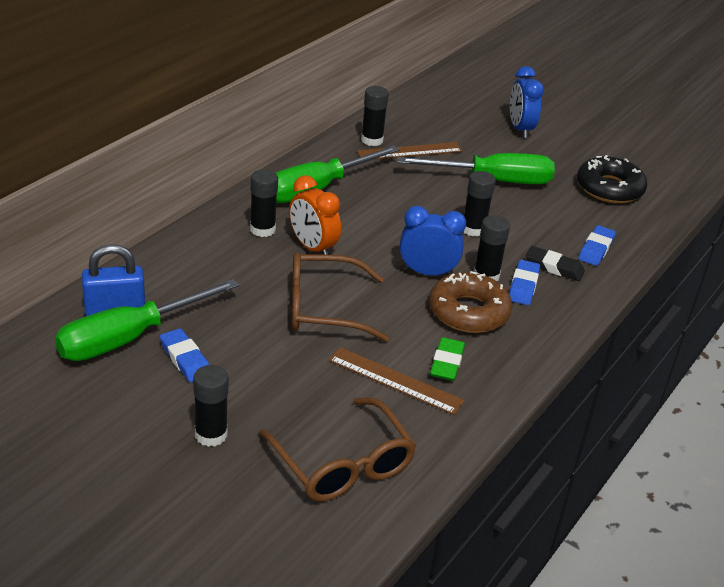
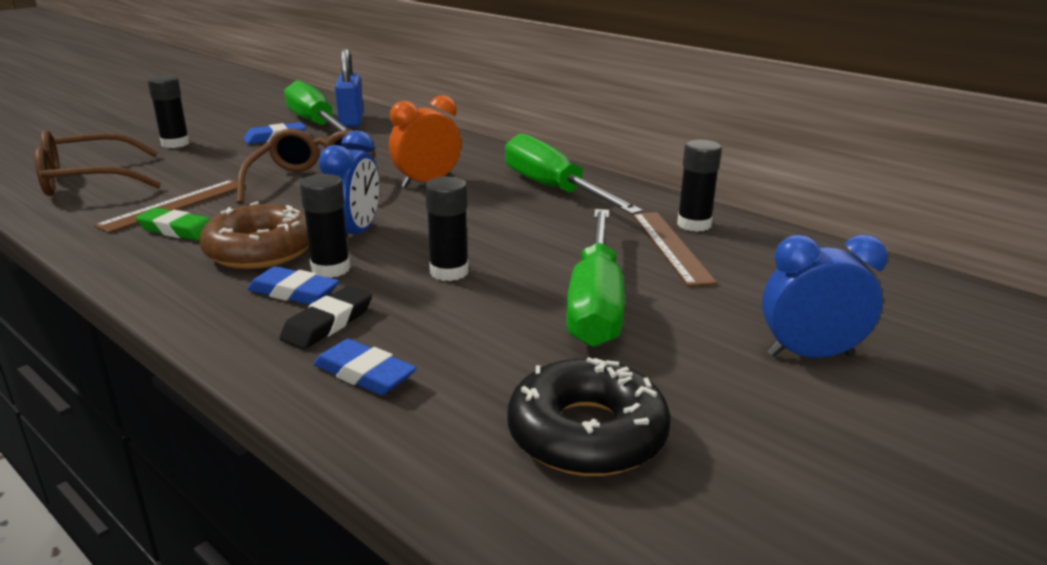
camera: 100 degrees right, 10 degrees down
(262, 229) = (467, 164): black glue stick -> none

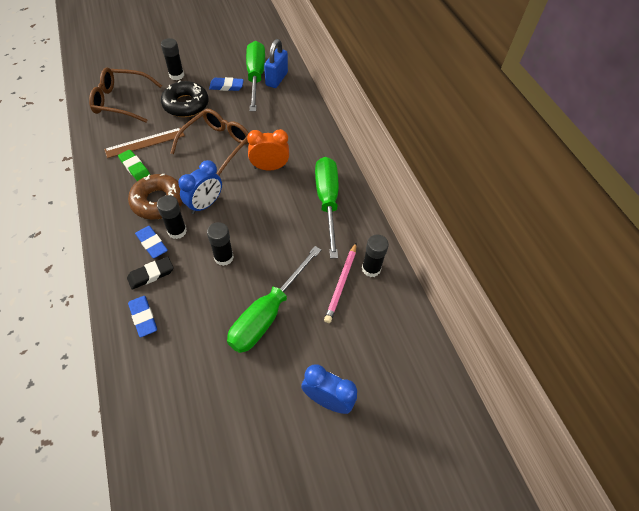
camera: 25 degrees right, 30 degrees up
(587, 434) = (196, 399): black donut -> black donut (186, 104)
(671, 247) = (341, 284): brown ruler -> pink pencil

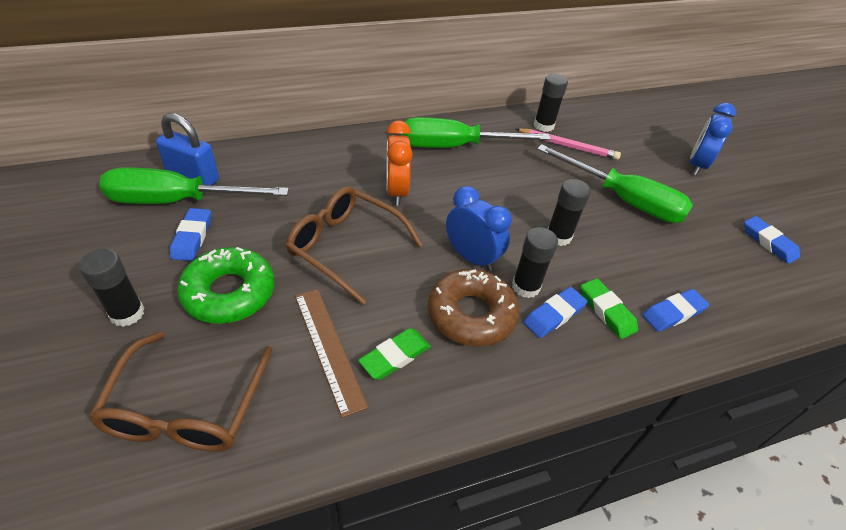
camera: 90 degrees left, 10 degrees down
(151, 274) = (606, 311): black eraser -> green eraser
(186, 104) = (229, 293): black donut -> green donut
(212, 429) = (768, 242): none -> blue eraser

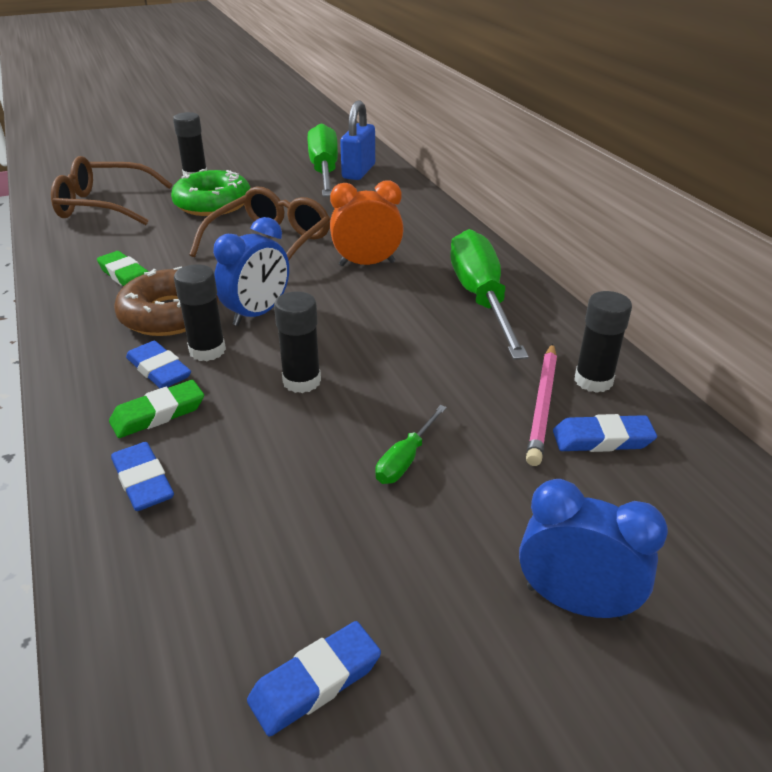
camera: 90 degrees right, 10 degrees down
(192, 237) = (278, 182): blue eraser -> blue eraser (602, 439)
(328, 348) = (144, 247): brown ruler -> none
(623, 200) = (406, 459): green screwdriver -> green screwdriver, size x0.44

